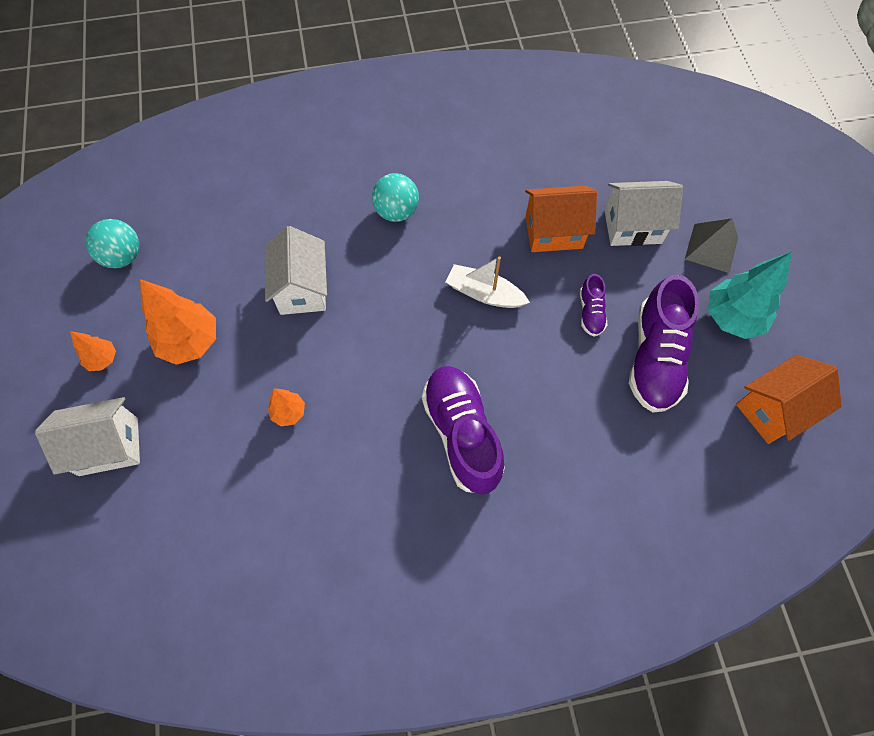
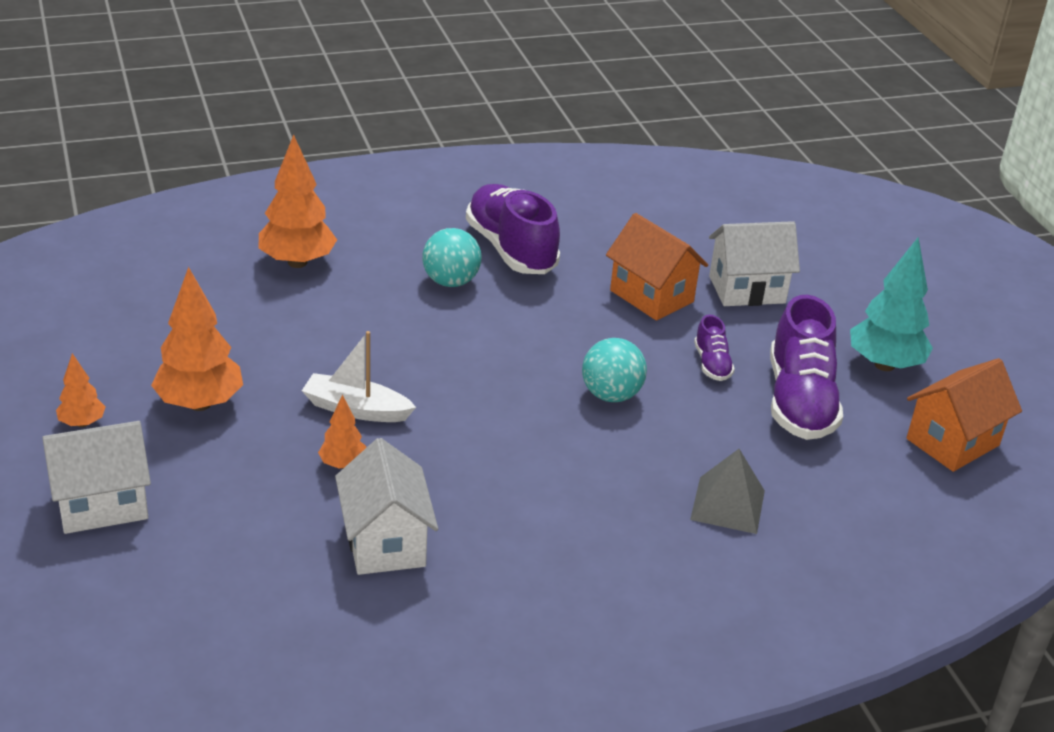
camera: 10 degrees left, 30 degrees down
(123, 256) = (96, 328): turquoise ball -> turquoise ball (611, 395)
(281, 186) = (297, 262): none -> orange tree
(302, 289) = (341, 352): white house -> white house (385, 542)
(462, 434) = (573, 476): purple shoe -> purple shoe (511, 249)
(484, 293) = (576, 351): white boat -> white boat (356, 409)
(554, 232) = (651, 296): orange house -> orange house turned 60 degrees clockwise
(711, 248) = (845, 306): grey pyramid -> grey pyramid (728, 505)

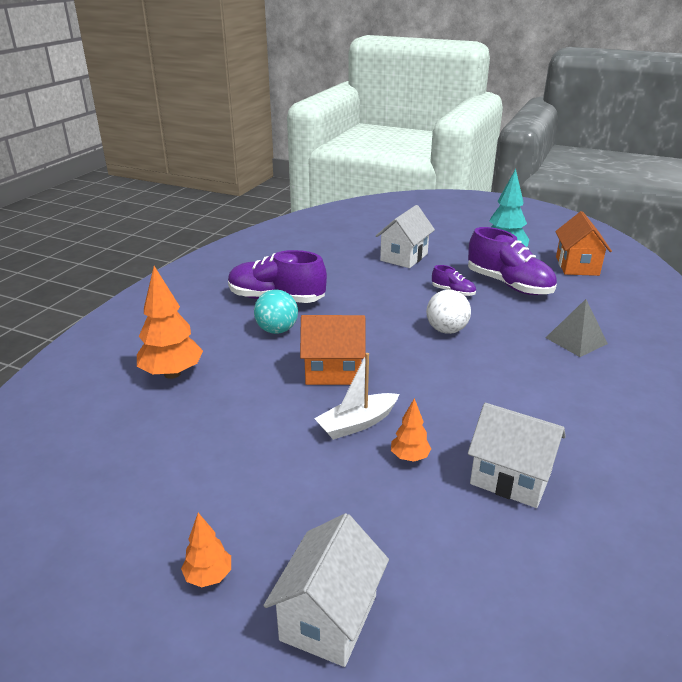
camera: 45 degrees left, 5 degrees down
(200, 404) = (265, 494): orange tree -> none
(611, 395) = (446, 330): turquoise ball -> white ball
(651, 296) = (375, 281): orange house -> orange house (333, 372)

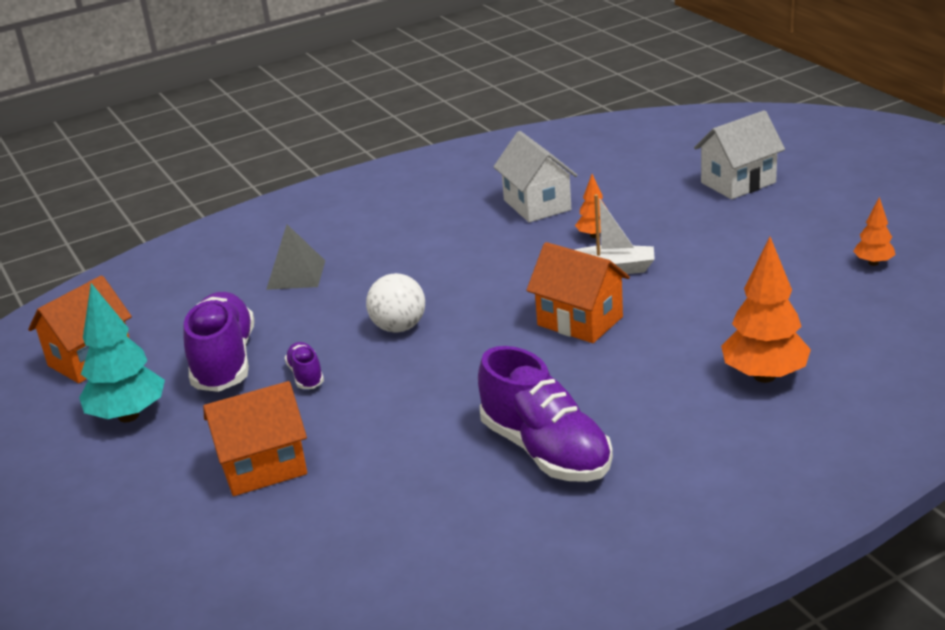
camera: 140 degrees left, 0 degrees up
(208, 576) = (805, 216): orange tree -> orange tree (873, 263)
(277, 330) = (593, 395): turquoise ball -> none
(404, 257) = (263, 467): white house -> orange house

